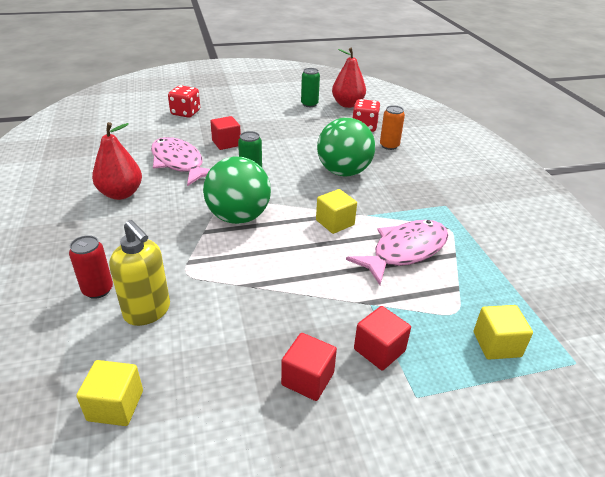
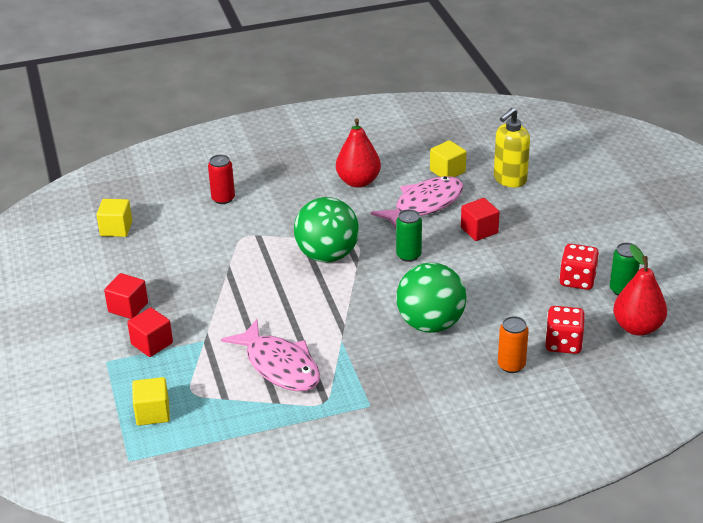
camera: 90 degrees right, 0 degrees up
(147, 311) = (199, 226): yellow soap dispenser -> yellow soap dispenser (509, 180)
(185, 113) = (551, 190): red dice -> red dice (577, 280)
(335, 222) = (324, 318): yellow cube -> yellow cube (447, 171)

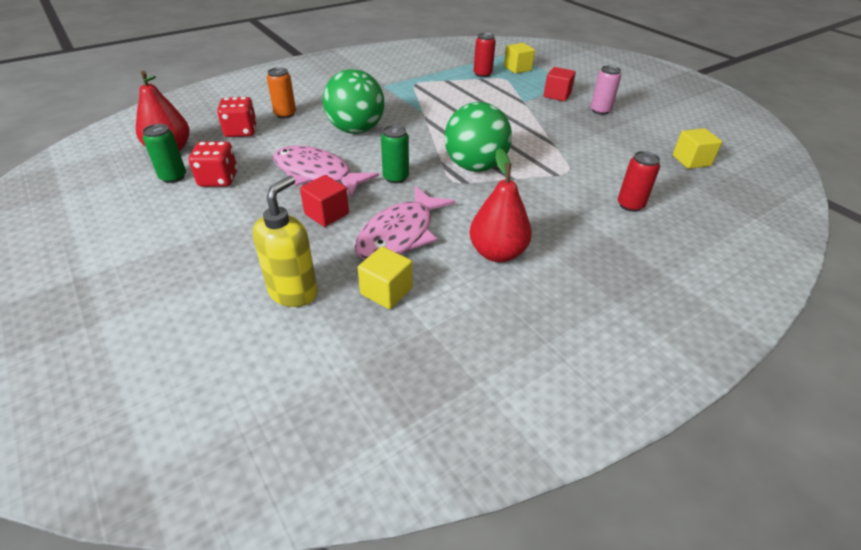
camera: 160 degrees right, 5 degrees up
(128, 307) = (600, 111): red cube -> pink can
(215, 407) = (482, 74): none -> red can
(279, 366) = (457, 95): pink fish -> pink fish (317, 174)

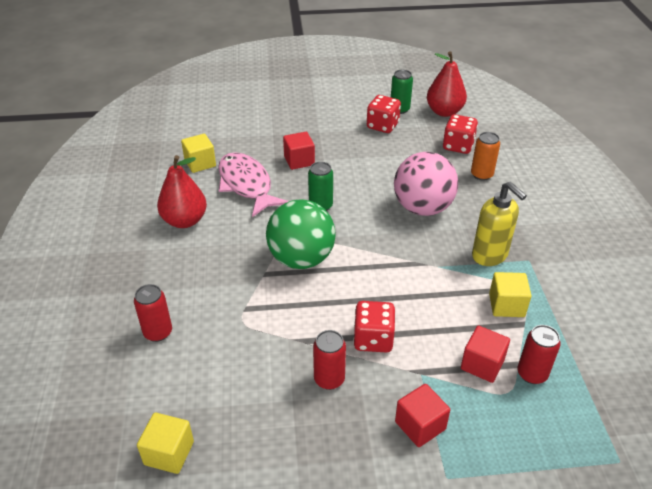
camera: 120 degrees right, 0 degrees up
(294, 292) = (233, 133): yellow soap dispenser -> yellow soap dispenser (490, 256)
(317, 174) = (357, 168): pink fish -> none
(356, 130) = (422, 208): green ball -> pink ball
(493, 86) = (482, 364): none -> red cube
(517, 68) = (541, 432): yellow cube -> yellow cube (506, 305)
(517, 119) = (373, 339): none -> red dice
(566, 126) = (329, 379): none -> red can
(600, 111) = (345, 447): pink can -> none

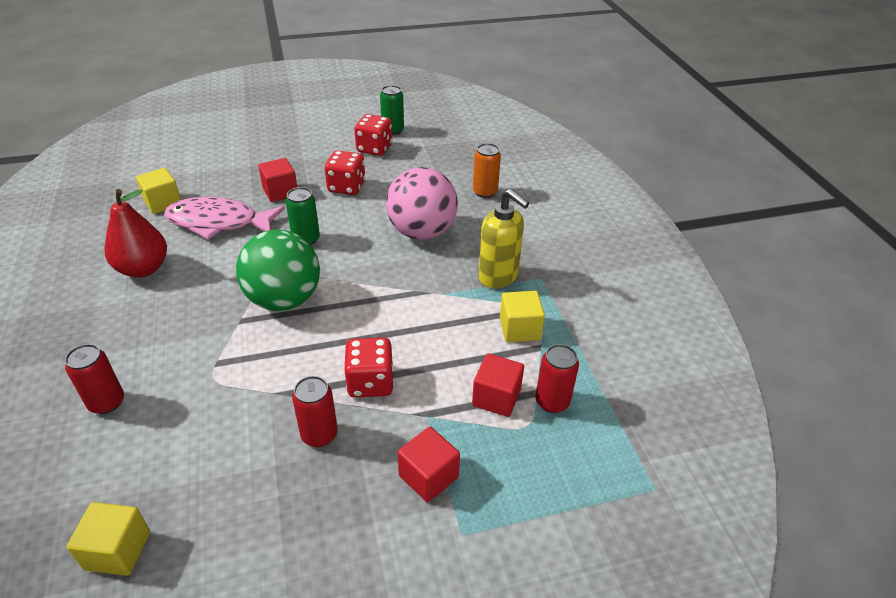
camera: 10 degrees left, 0 degrees up
(246, 185) = (218, 222): pink fish -> pink fish turned 45 degrees counterclockwise
(444, 112) = (441, 130): red pear -> none
(458, 146) = (458, 164): red dice -> red dice (346, 187)

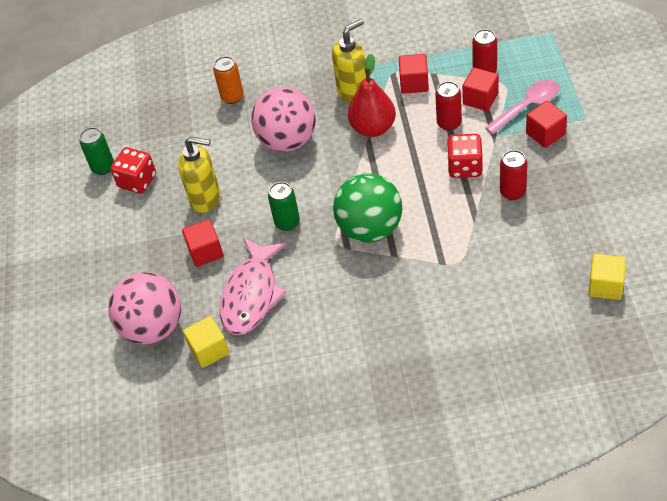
camera: 75 degrees left, 10 degrees up
(107, 402) = (482, 326): red can -> red can (449, 123)
(143, 269) = (318, 341): red pear -> red pear (373, 128)
(202, 171) = (153, 327): none -> pink ball
(346, 187) = (206, 199): red dice -> yellow soap dispenser
(485, 454) = (527, 106): none -> pink spoon
(519, 329) = (414, 83): yellow cube -> red cube

